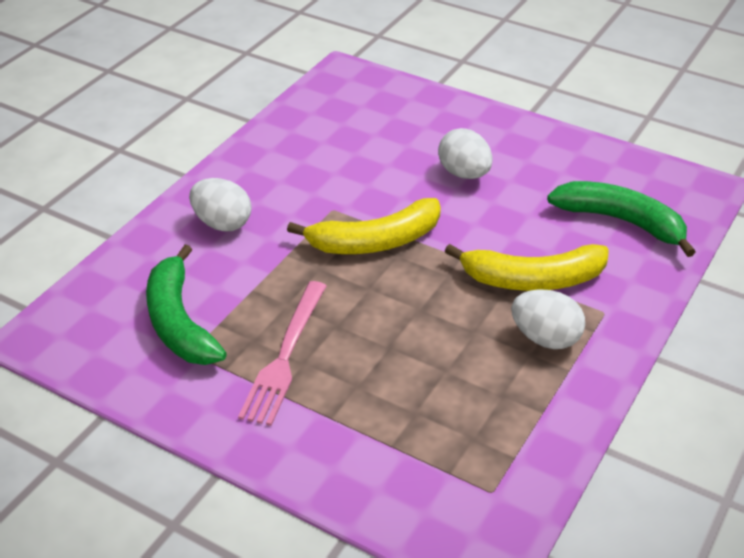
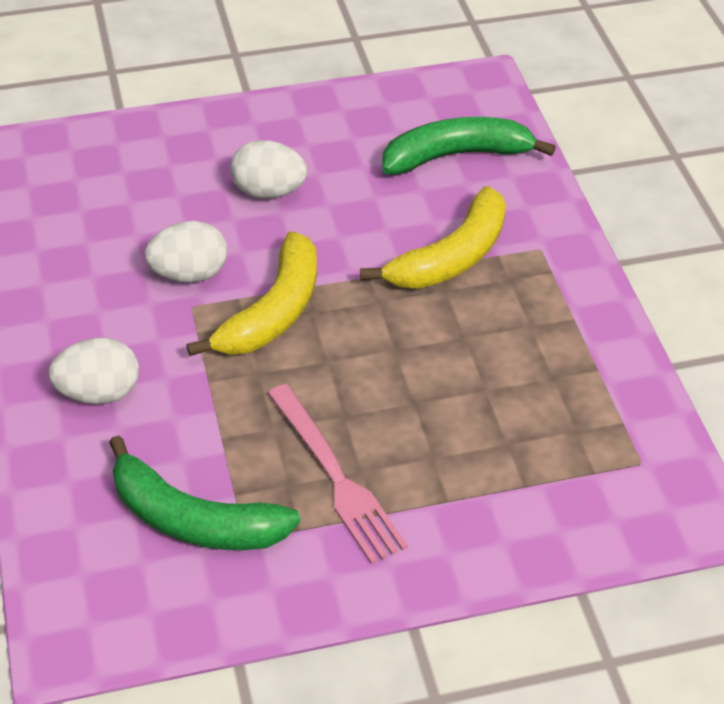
camera: 45 degrees left, 5 degrees up
(545, 338) = (524, 304): white egg -> white egg (189, 274)

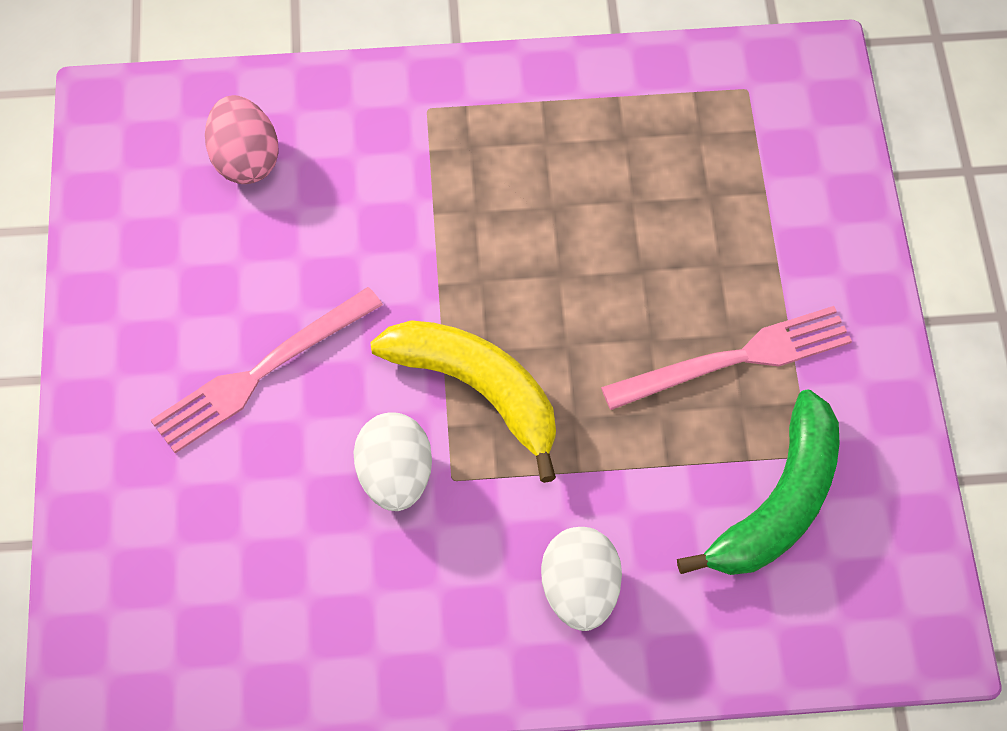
camera: 80 degrees left, 15 degrees up
(268, 192) = (261, 372): white egg -> pink fork
(452, 257) = (422, 195): yellow banana -> none
(456, 156) = (245, 160): green banana -> pink egg

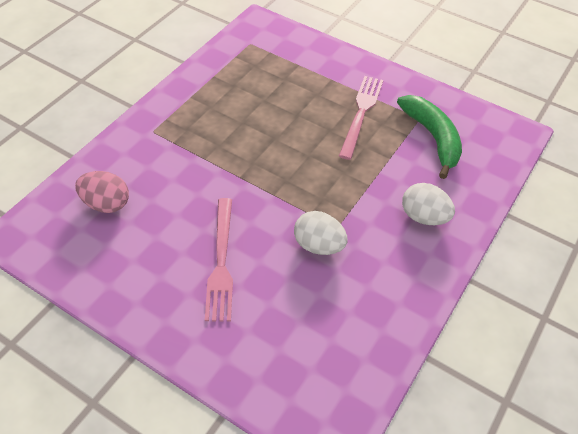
camera: 55 degrees left, 10 degrees down
(477, 390) = (302, 194): yellow banana -> none

